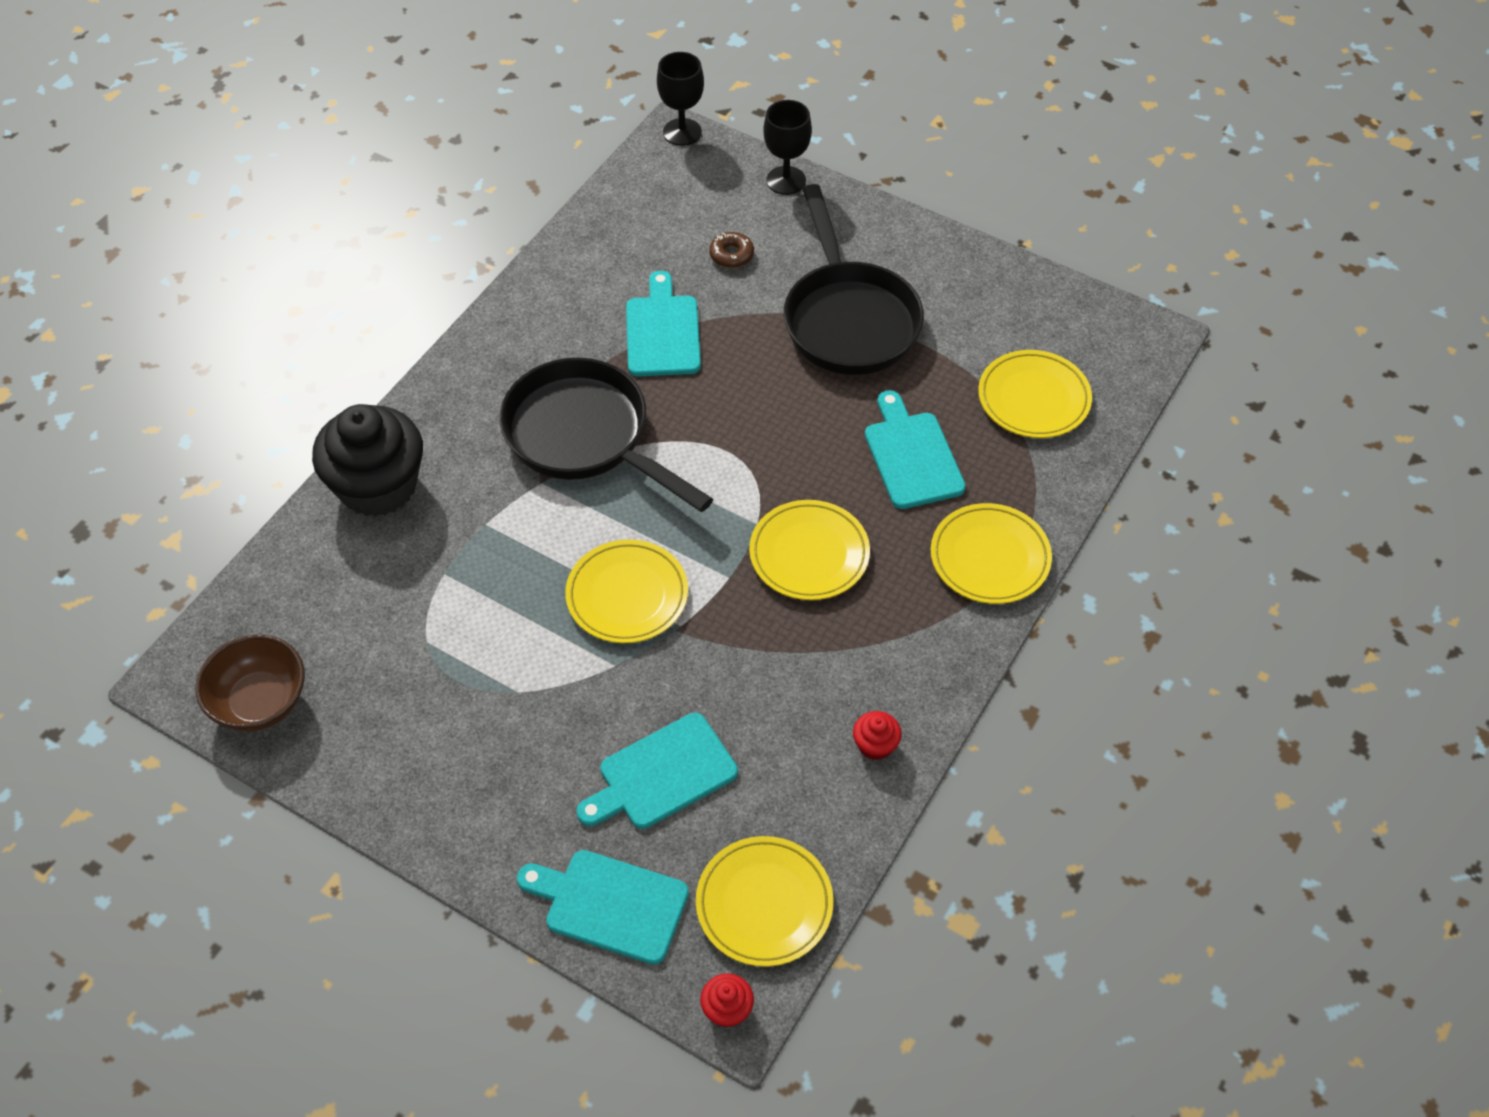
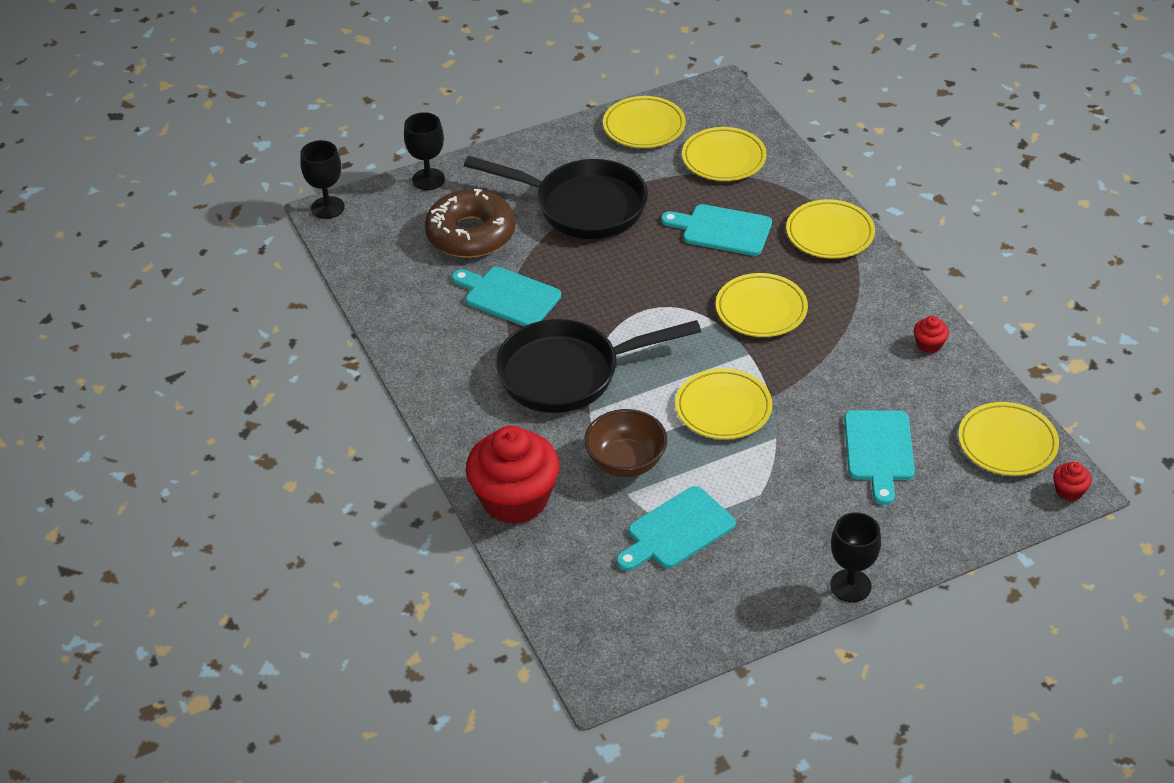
camera: 55 degrees left, 10 degrees down
(260, 702) = (660, 637): brown bowl -> brown bowl (626, 462)
(378, 486) = (515, 499): black cupcake -> red cupcake
(433, 844) = (850, 586): none -> black goblet
(610, 904) = (959, 515): turquoise cutting board -> turquoise cutting board (677, 531)
(731, 255) = (471, 234): brown donut -> brown donut, size x2.44
(1024, 304) = (644, 126): none -> yellow plate

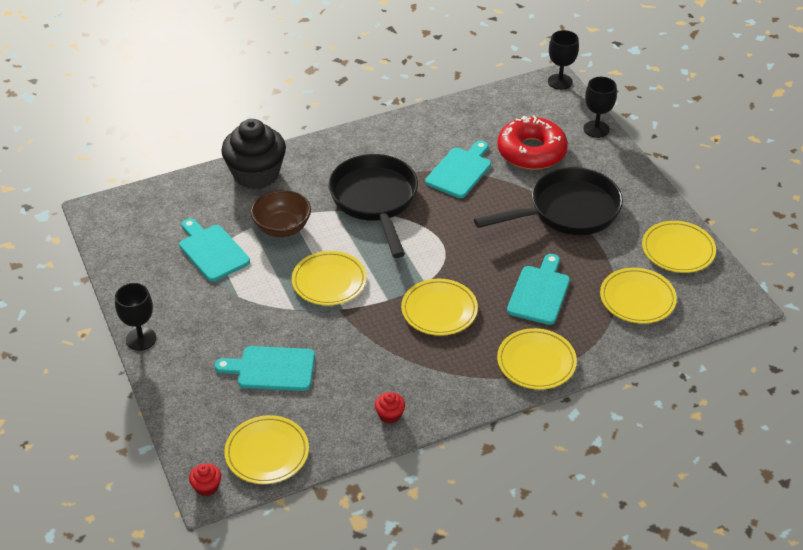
camera: 90 degrees right, 0 degrees up
(471, 234) = (531, 151): brown donut -> red donut
(515, 499) = (256, 174): red cupcake -> black cupcake
(582, 206) = (567, 211): black pan -> black pan turned 135 degrees counterclockwise

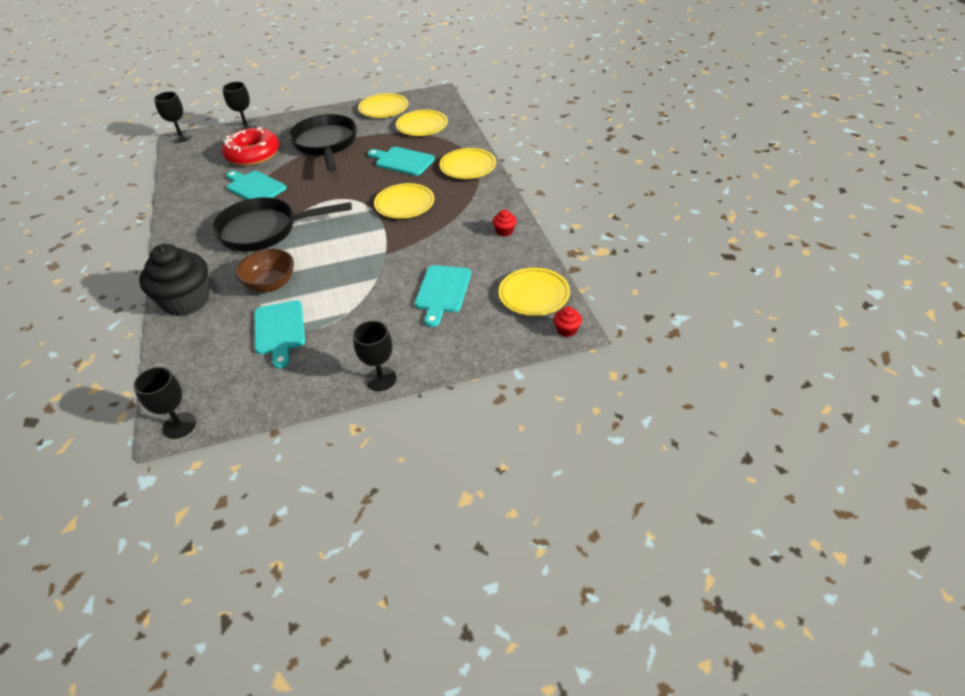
camera: 80 degrees left, 0 degrees up
(95, 217) = (179, 425): none -> black goblet
(212, 251) = (279, 330): turquoise cutting board -> turquoise cutting board turned 75 degrees counterclockwise
(329, 281) = (351, 258): yellow plate -> none

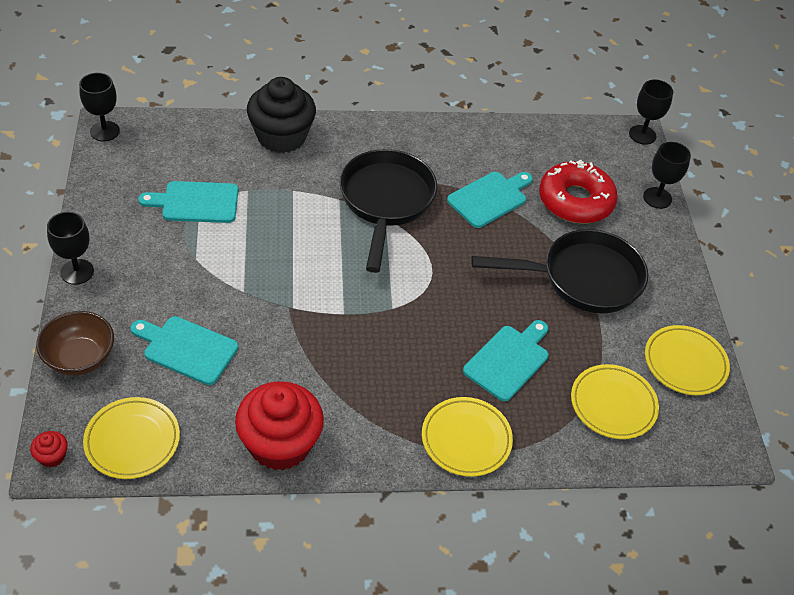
camera: 95 degrees right, 5 degrees up
(271, 284) = (277, 200): brown bowl -> brown bowl (80, 358)
(404, 204) = (391, 344): yellow plate -> none
(504, 231) = (280, 444): red cupcake -> red cupcake, size x2.47

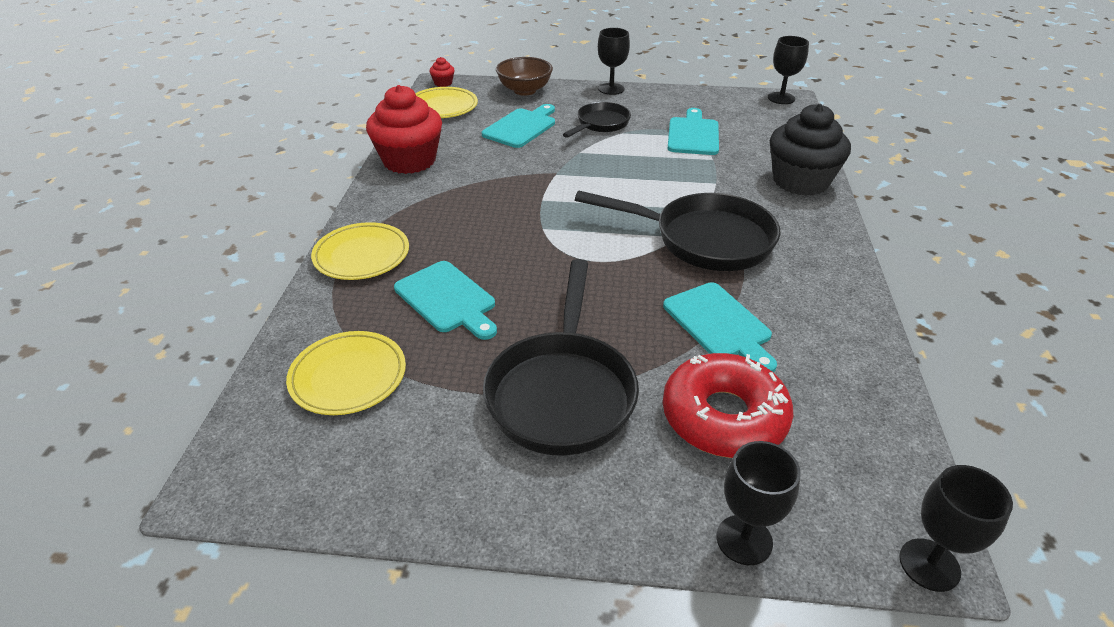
camera: 105 degrees right, 10 degrees down
(175, 277) = (600, 124): none -> black pan
(685, 363) = (379, 475): yellow plate -> none

